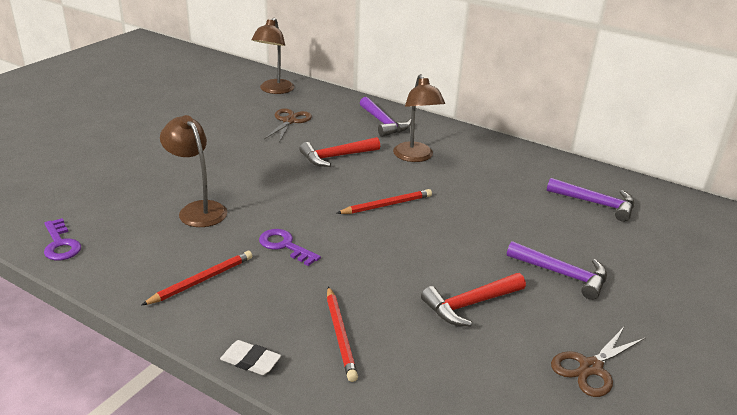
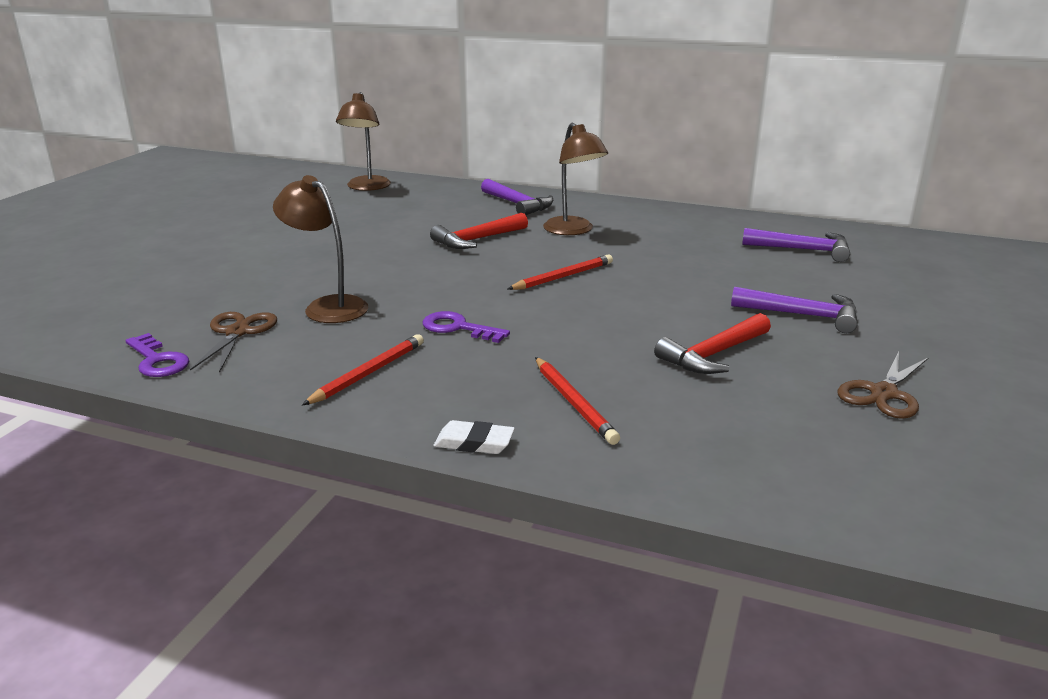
camera: 10 degrees left, 5 degrees down
(289, 121) = (401, 213): brown scissors -> brown scissors (237, 332)

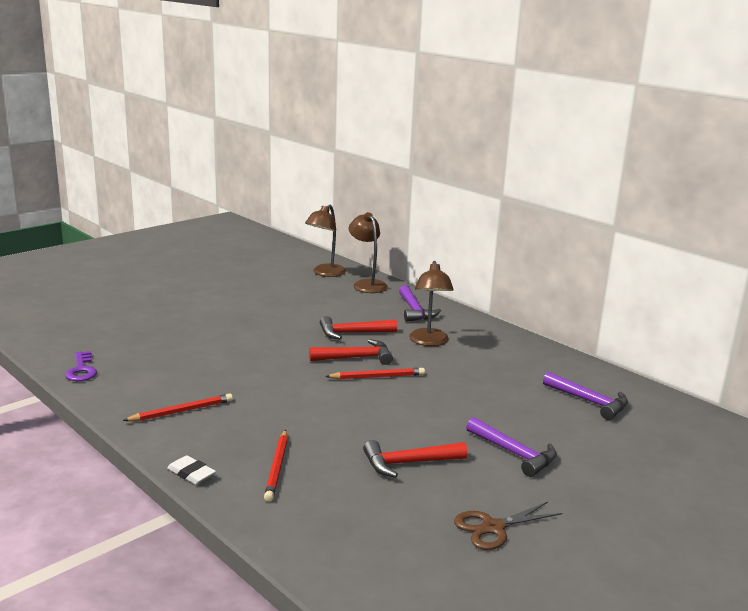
camera: 25 degrees right, 5 degrees down
(237, 332) = (139, 363): brown scissors -> none
(327, 306) = (206, 359): brown lamp -> brown lamp (367, 284)
(458, 328) = (266, 396): purple key -> none
(514, 263) = (356, 358): none -> red hammer

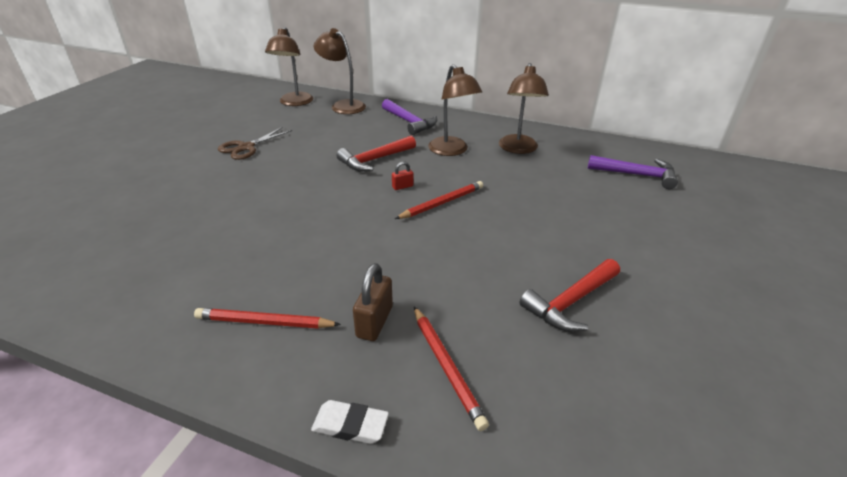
camera: 25 degrees left, 15 degrees up
(81, 370) = (81, 302): purple key -> none
(181, 411) = (264, 322): red pencil -> red pencil turned 120 degrees counterclockwise
(252, 432) = (374, 322): none -> brown padlock
(356, 358) = (402, 186): red hammer -> red padlock
(493, 528) = (727, 357): brown scissors -> brown scissors (246, 147)
(495, 354) = (518, 149): none -> brown lamp
(514, 454) = (644, 252): purple hammer -> none

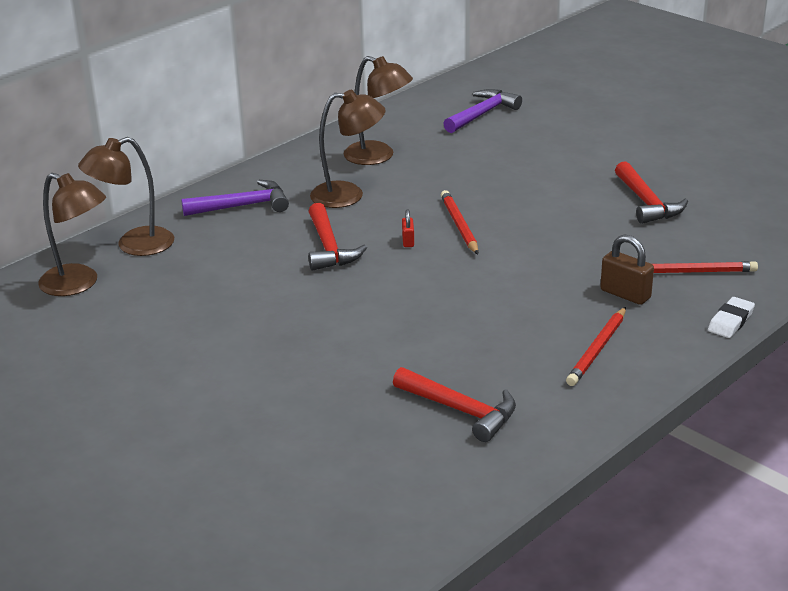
camera: 65 degrees left, 5 degrees down
(159, 262) = (461, 410): none -> red hammer
(246, 147) = (208, 338): brown scissors -> none

